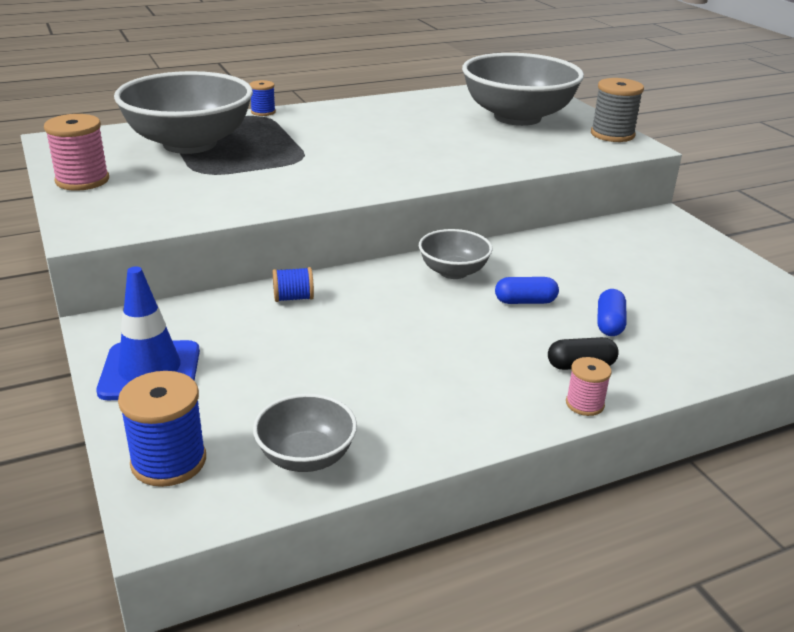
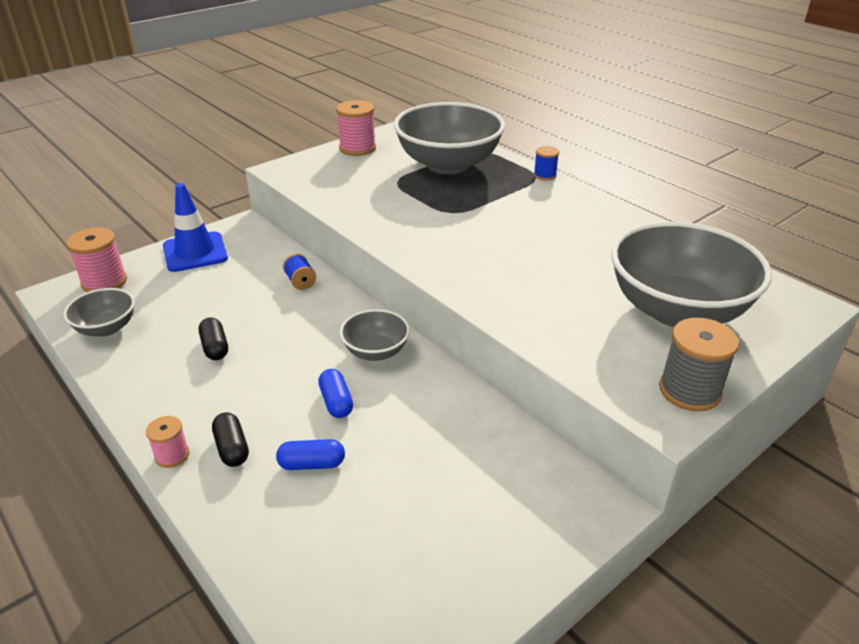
camera: 75 degrees right, 5 degrees up
(168, 461) = (104, 282): blue spool -> pink spool
(399, 366) = (215, 347): none -> black capsule

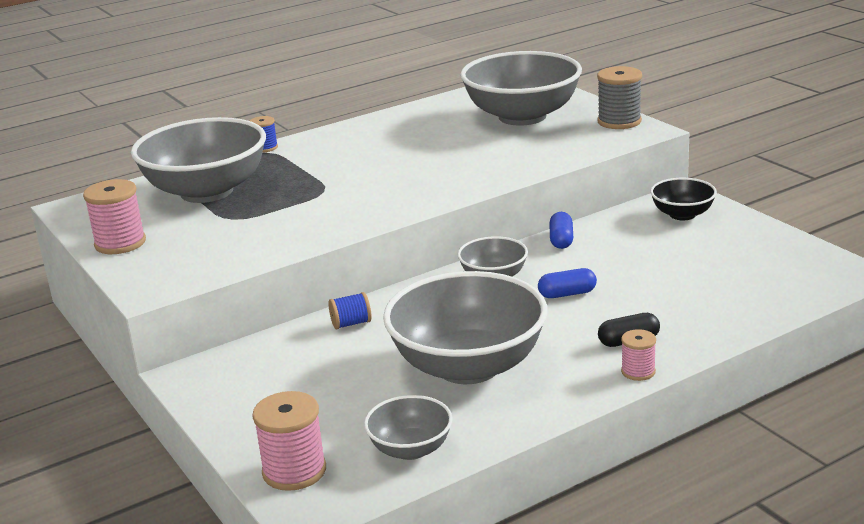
camera: 80 degrees left, 10 degrees down
(195, 252) = (245, 405): blue traffic cone -> none
(215, 347) = (468, 366): black capsule -> grey bowl
(312, 464) = (647, 301): blue capsule -> blue capsule (561, 240)
(541, 501) = (682, 214): none -> black bowl

